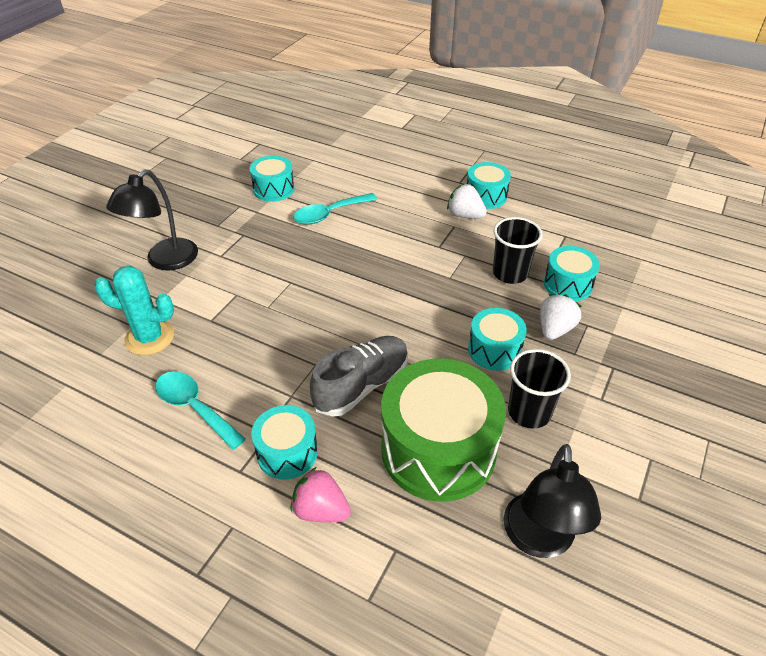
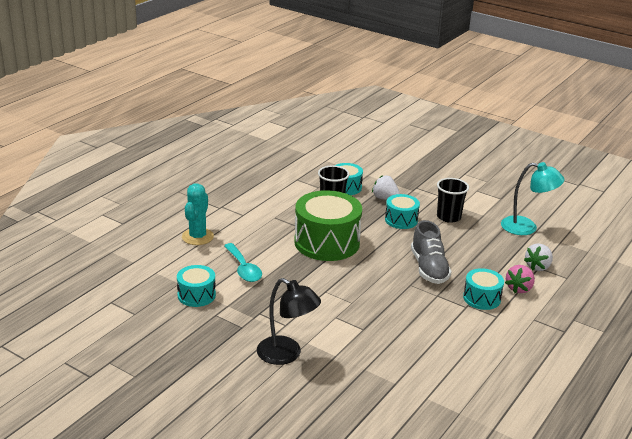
camera: 85 degrees left, 15 degrees down
(149, 338) = (380, 358): turquoise cactus -> turquoise cactus (197, 237)
(195, 408) = (448, 334): turquoise spoon -> none
(362, 385) = (429, 268): grey shoe -> grey shoe turned 150 degrees counterclockwise
(438, 449) = (476, 248): green drum -> green drum (327, 242)
(465, 215) = (263, 211): white strawberry -> white strawberry (538, 267)
(486, 196) = (242, 200): turquoise drum -> none
(538, 540) = (526, 227): black lamp -> turquoise lamp

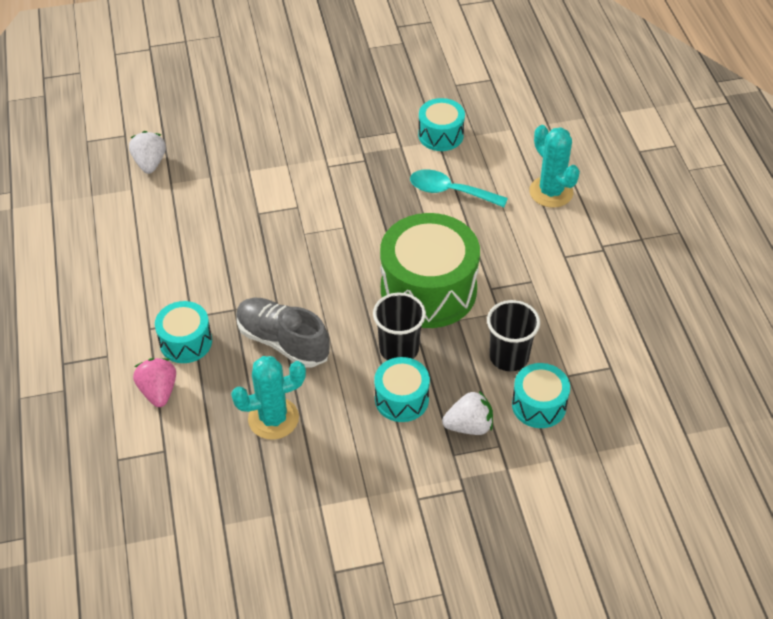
camera: 135 degrees right, 20 degrees up
(286, 355) = (287, 141): black lamp -> none
(448, 217) = (356, 458): black cup -> black cup (399, 349)
(470, 247) = (273, 418): none -> turquoise cactus
(526, 227) = (242, 526): turquoise lamp -> none
(538, 267) = (166, 450): white strawberry -> white strawberry (150, 163)

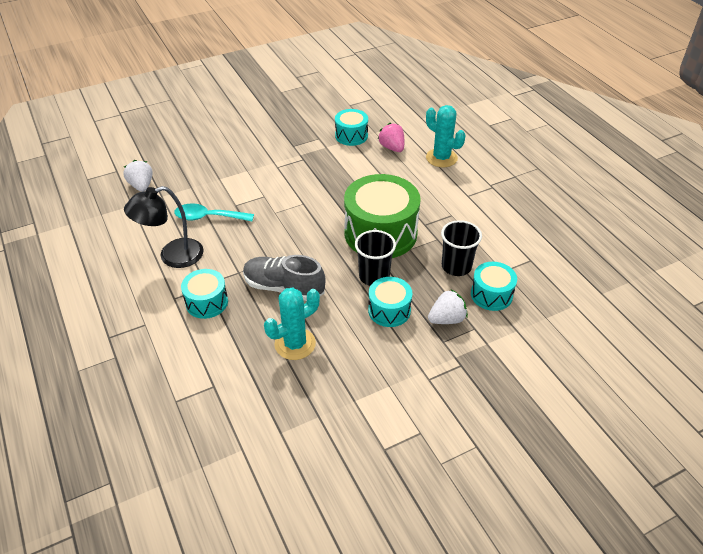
camera: 15 degrees left, 5 degrees down
(158, 391) = (195, 342): pink strawberry -> pink strawberry (392, 148)
(162, 271) = (172, 256): none -> black lamp
(450, 191) = (372, 169): turquoise spoon -> turquoise spoon (208, 217)

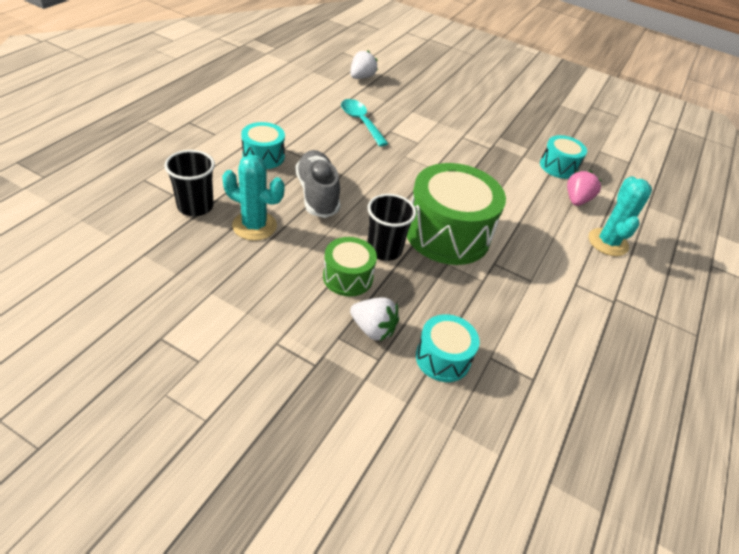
camera: 50 degrees right, 0 degrees up
(172, 256) = (299, 120): black lamp -> none
(389, 310) = (348, 277): turquoise drum -> green drum
(456, 266) = (457, 311): black cup -> black cup (195, 206)

